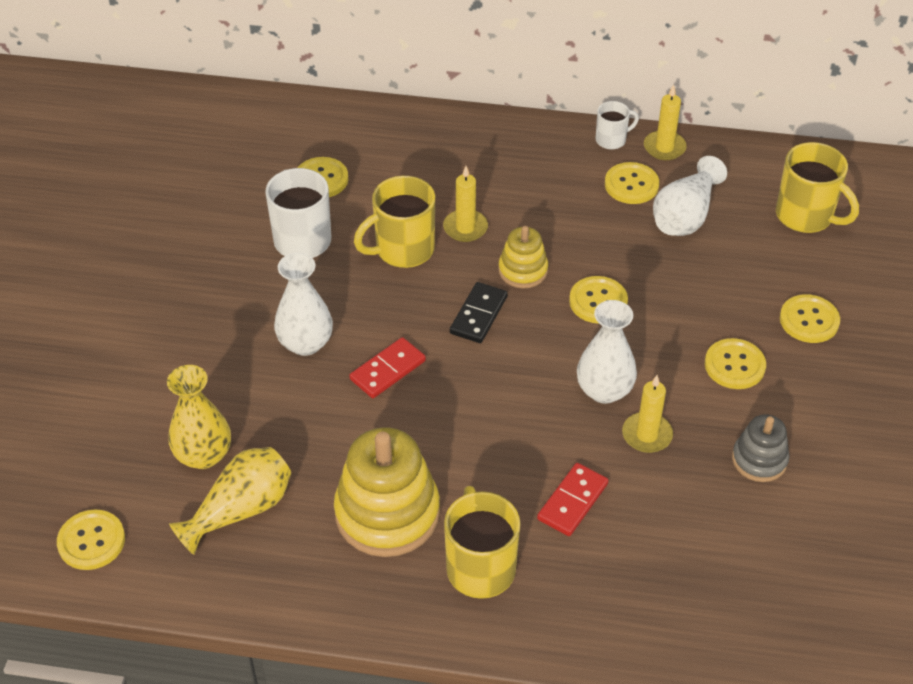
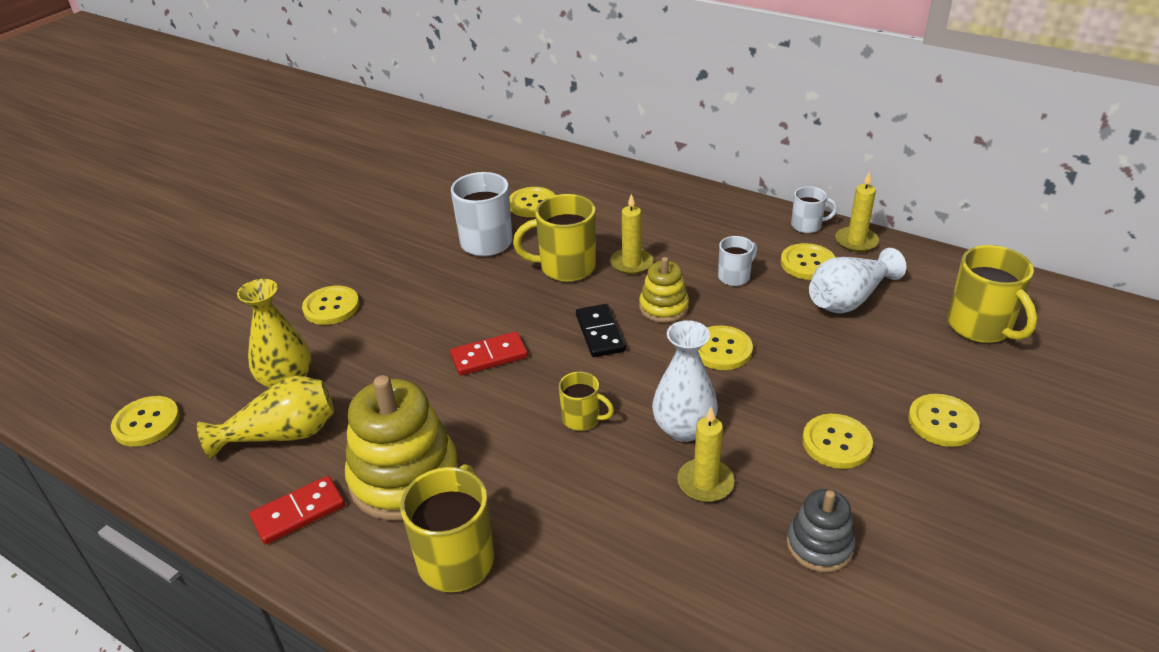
camera: 25 degrees right, 10 degrees down
(188, 361) = (331, 307): none -> yellow button
(305, 343) = (434, 317): white vase -> none
(479, 315) = (600, 333): black domino -> black domino turned 60 degrees counterclockwise
(512, 408) = (582, 419): none -> yellow mug
(572, 218) = (735, 277): none -> white mug
(572, 501) = (590, 524): red domino -> red domino (299, 512)

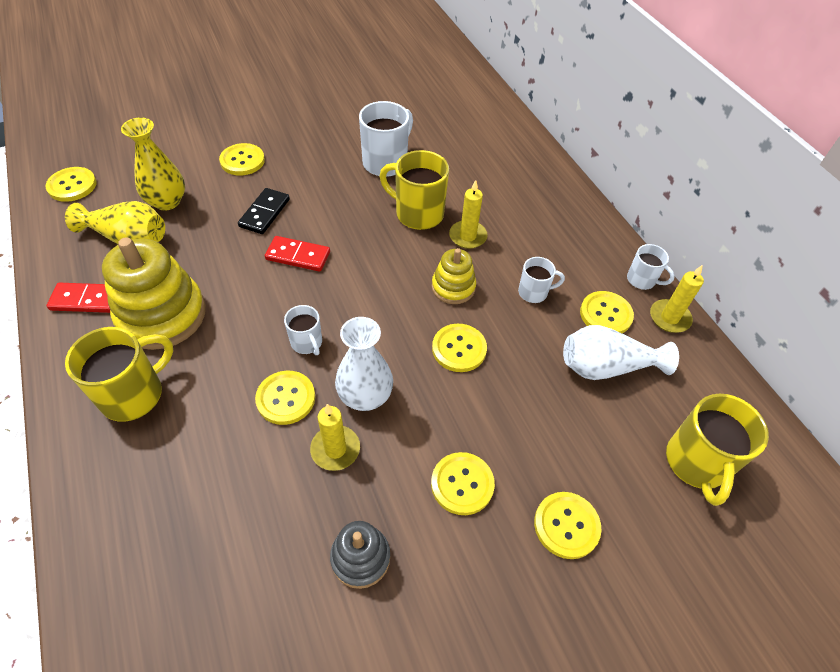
camera: 30 degrees right, 15 degrees up
(532, 204) = (447, 147): yellow button -> yellow button (286, 398)
(582, 419) = (307, 343): yellow mug -> white mug
(600, 333) = (387, 282): black domino -> black domino (265, 213)

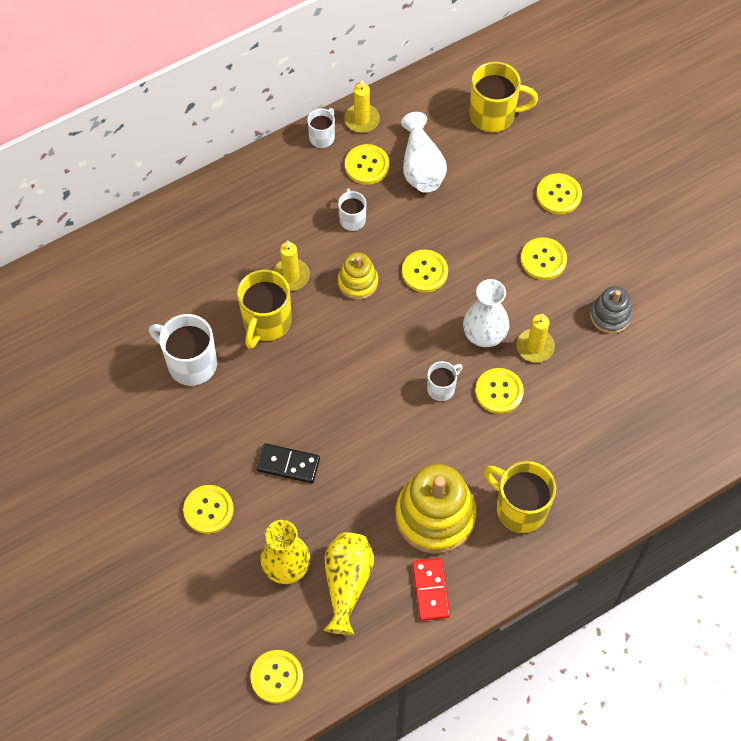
camera: 95 degrees left, 10 degrees up
(298, 256) = (342, 419): red domino -> none

